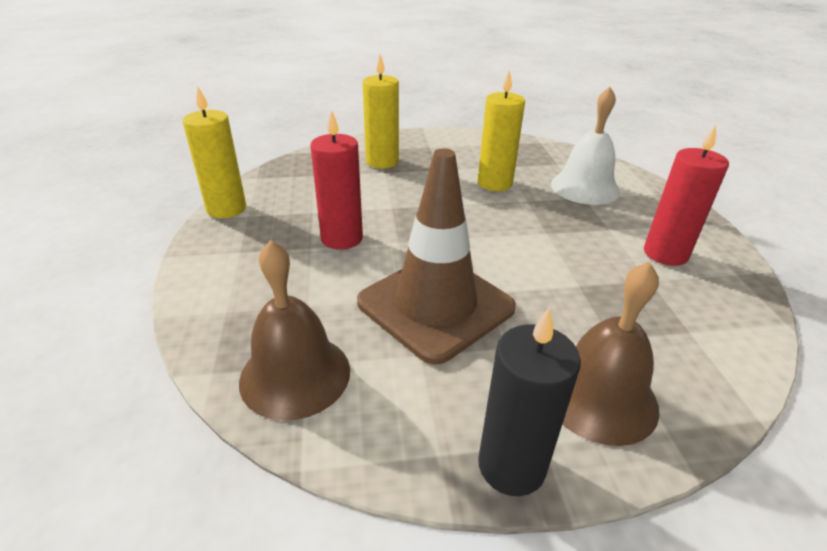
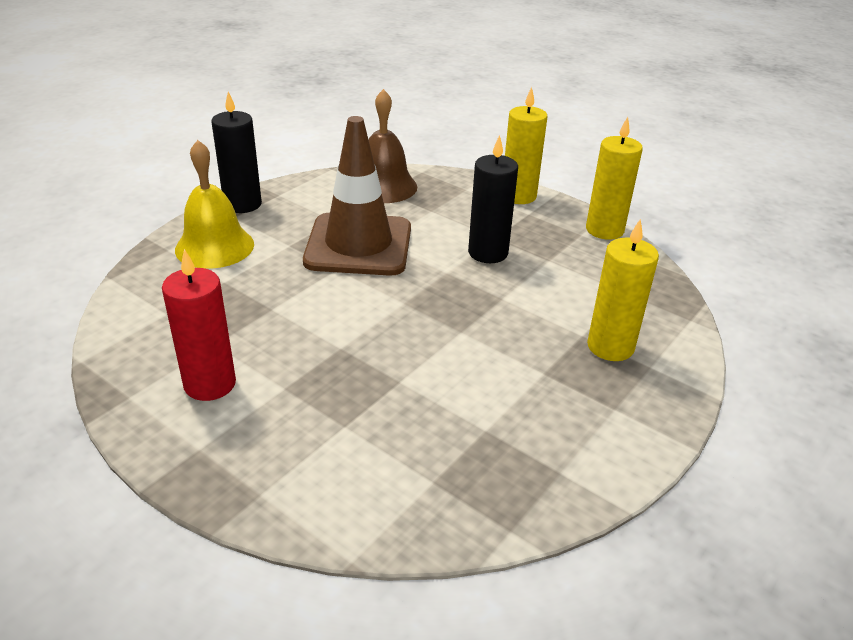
camera: 135 degrees right, 0 degrees up
(342, 238) = (488, 253): red candle -> black candle
(494, 183) = (460, 387): yellow candle -> yellow candle (518, 196)
(585, 187) = (357, 446): white bell -> none
(599, 396) = (214, 246): brown bell -> yellow bell

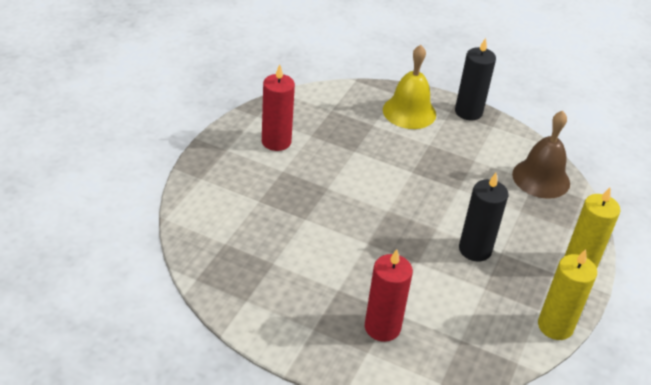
camera: 75 degrees right, 5 degrees up
(358, 245) = (447, 177): brown traffic cone -> none
(610, 347) = (382, 327): yellow candle -> red candle

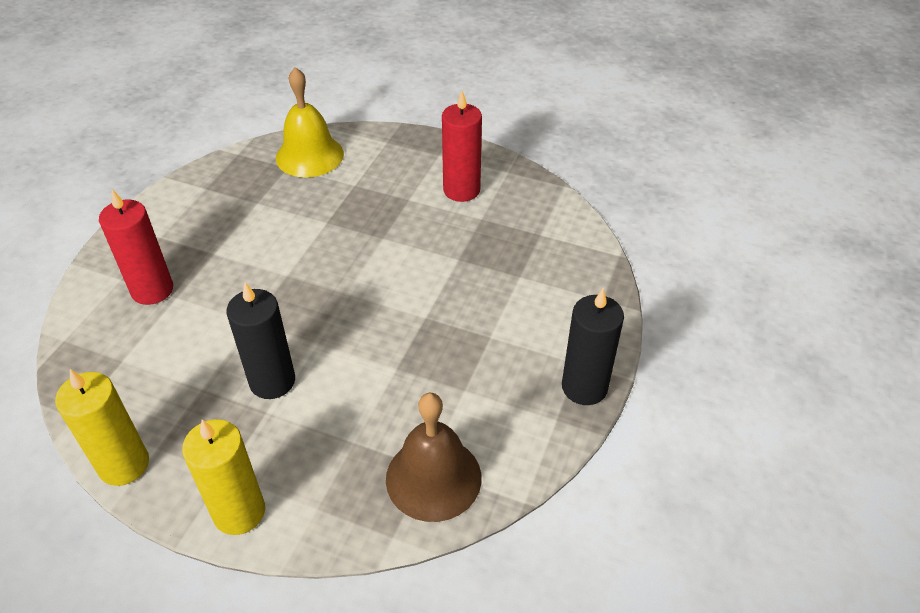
camera: 90 degrees right, 5 degrees up
(409, 112) = (561, 314): yellow bell -> yellow bell (309, 155)

